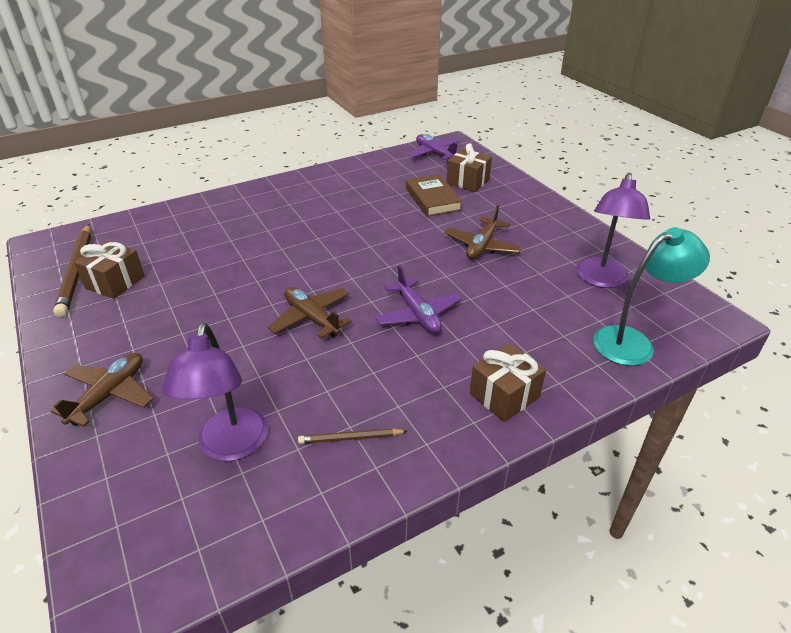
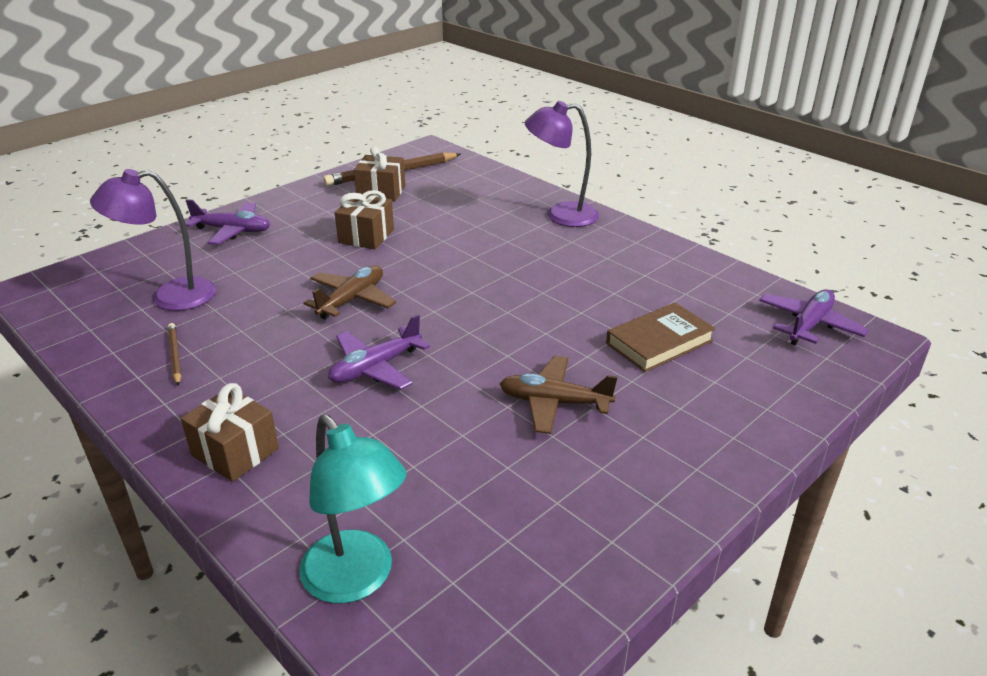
camera: 75 degrees right, 5 degrees down
(109, 394) = (233, 231): brown plane -> purple plane
(467, 182) = (741, 368): brown gift -> brown gift (366, 236)
(601, 280) = (515, 540): purple lamp -> purple lamp (561, 215)

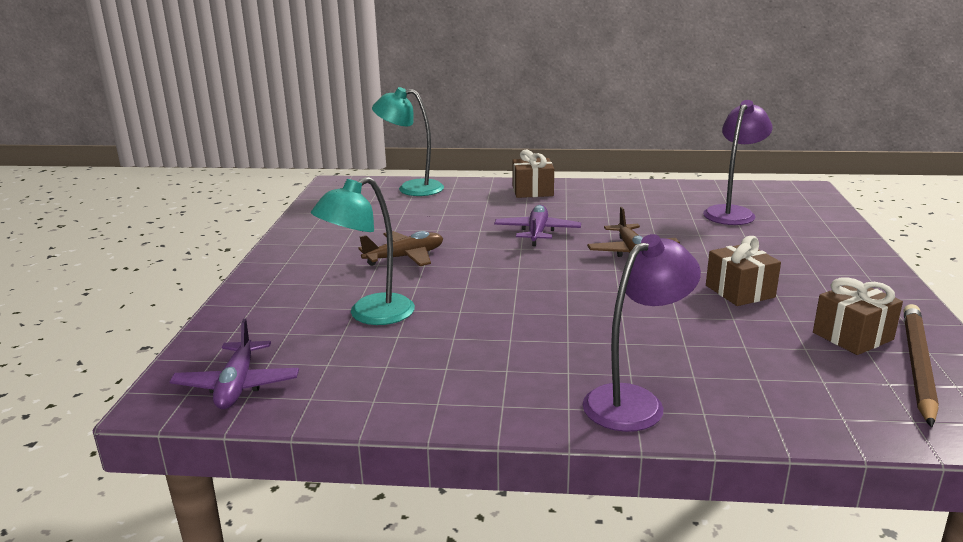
camera: 140 degrees right, 10 degrees down
(175, 355) = (649, 199): brown pencil -> none
(233, 231) = (831, 252): purple plane -> none
(659, 342) = (370, 315): brown book -> turquoise lamp

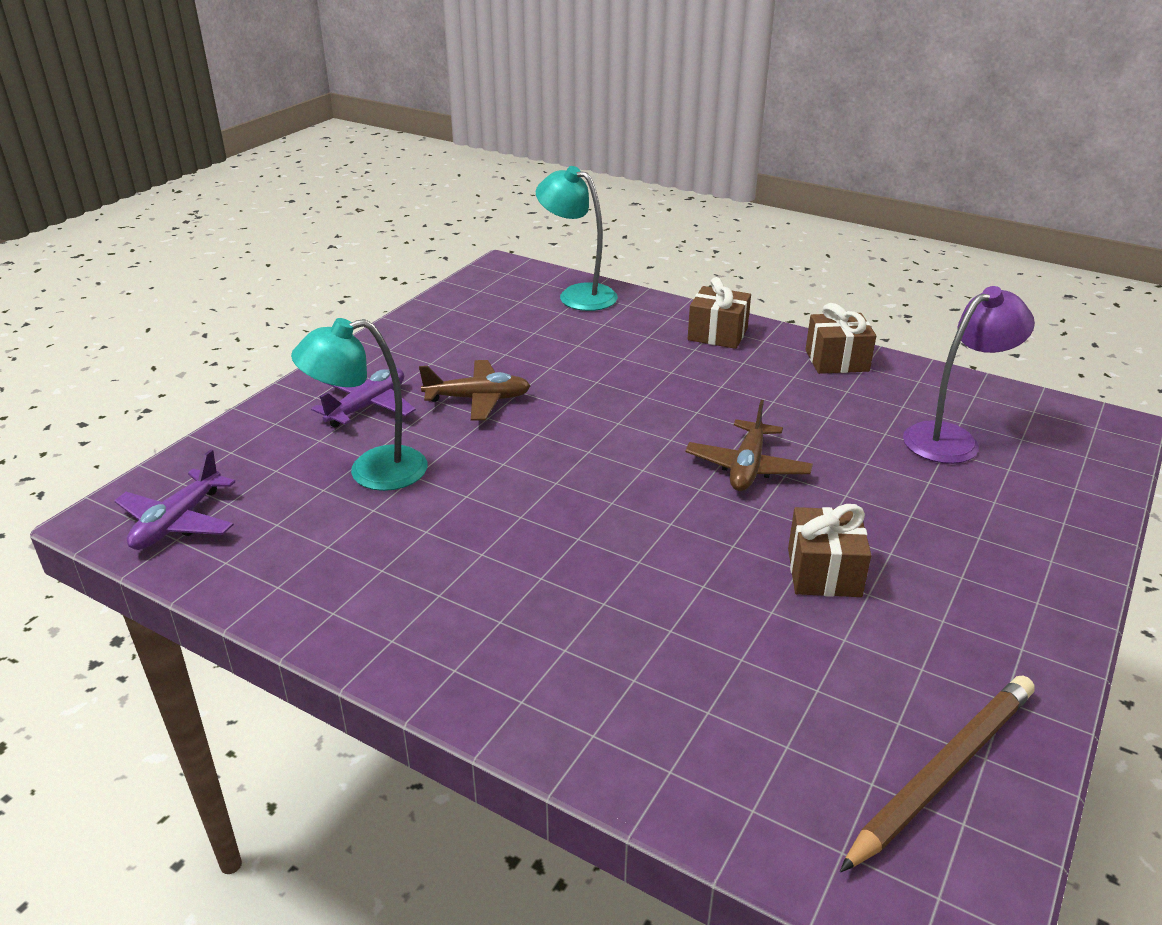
camera: 25 degrees right, 10 degrees up
(537, 232) = (660, 403): purple plane -> purple plane (367, 406)
(635, 401) = (532, 688): purple lamp -> none
(852, 336) = (902, 694): brown gift -> brown gift (836, 360)

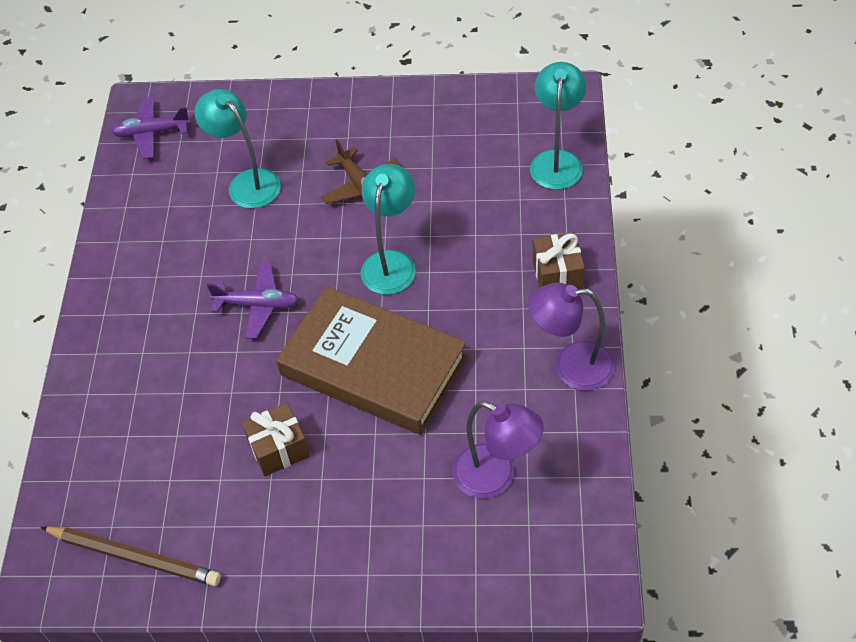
camera: 65 degrees right, 20 degrees up
(367, 406) = (314, 138): purple plane -> purple plane (257, 305)
(609, 413) = (391, 262): none -> turquoise lamp
(747, 467) = (373, 366): brown plane -> brown book
(836, 360) = (571, 366): brown gift -> purple lamp

